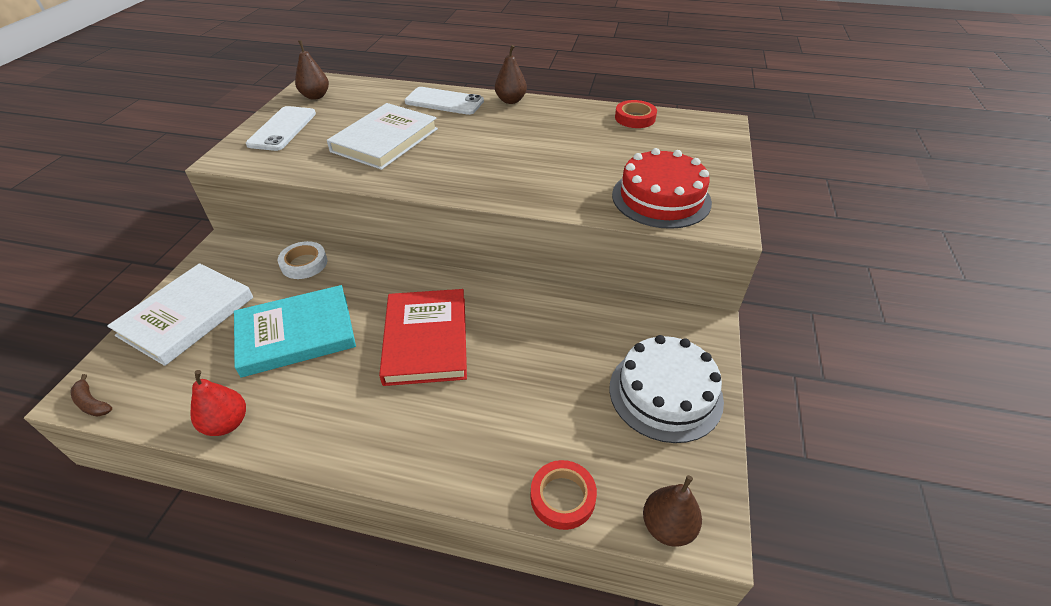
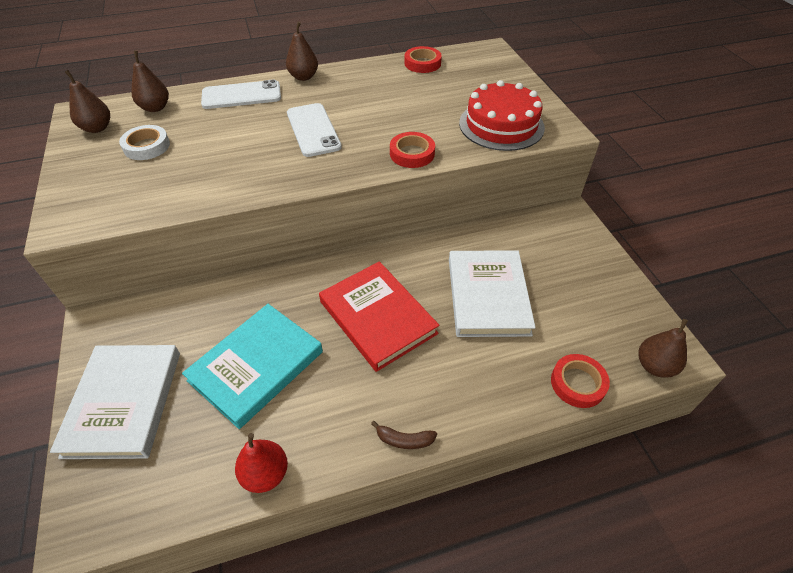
camera: 30 degrees left, 5 degrees up
(92, 403) = (101, 532): brown banana -> brown banana (404, 440)
(282, 129) = (96, 173): white phone -> white phone (313, 130)
(304, 263) = (202, 301): white tape -> white tape (146, 146)
(370, 93) = (155, 108): none -> brown pear
(385, 140) = (220, 150): white book -> white book (487, 296)
(543, 195) = (412, 154): none -> red tape
(665, 393) = (582, 276): white cake -> none

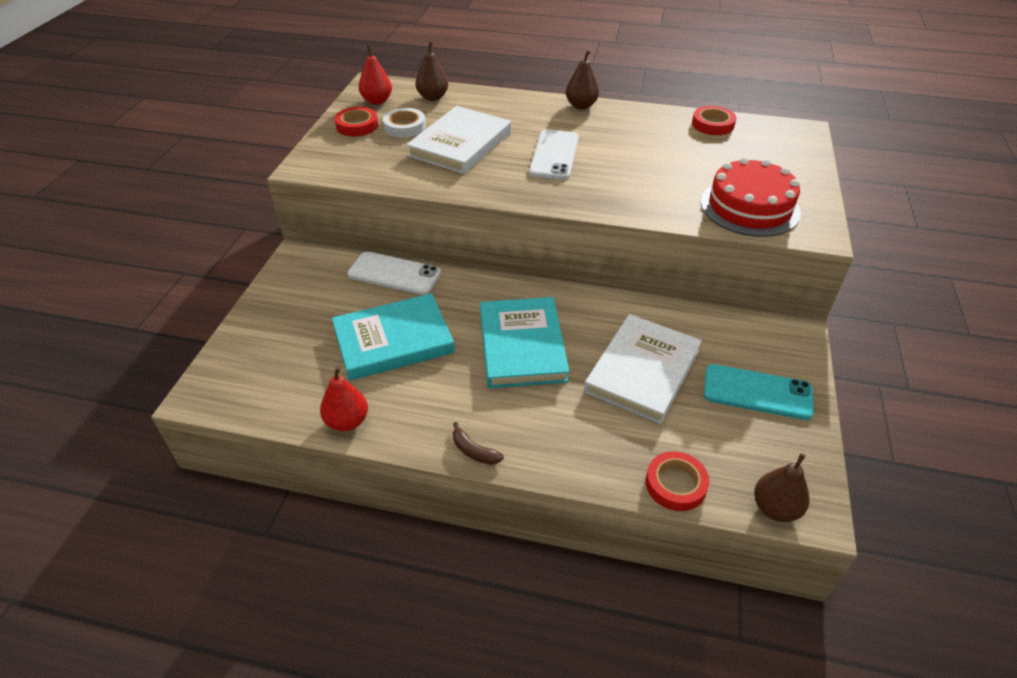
camera: 30 degrees right, 5 degrees down
(97, 128) = (377, 101): brown pear -> red pear
(124, 402) = (281, 324): white book -> white book (460, 144)
(241, 95) = (512, 107): white phone -> white phone (394, 274)
(377, 317) = (521, 346): red book -> turquoise book
(412, 154) = (632, 204): red tape -> red tape (357, 126)
(578, 275) = (757, 392): none -> turquoise phone

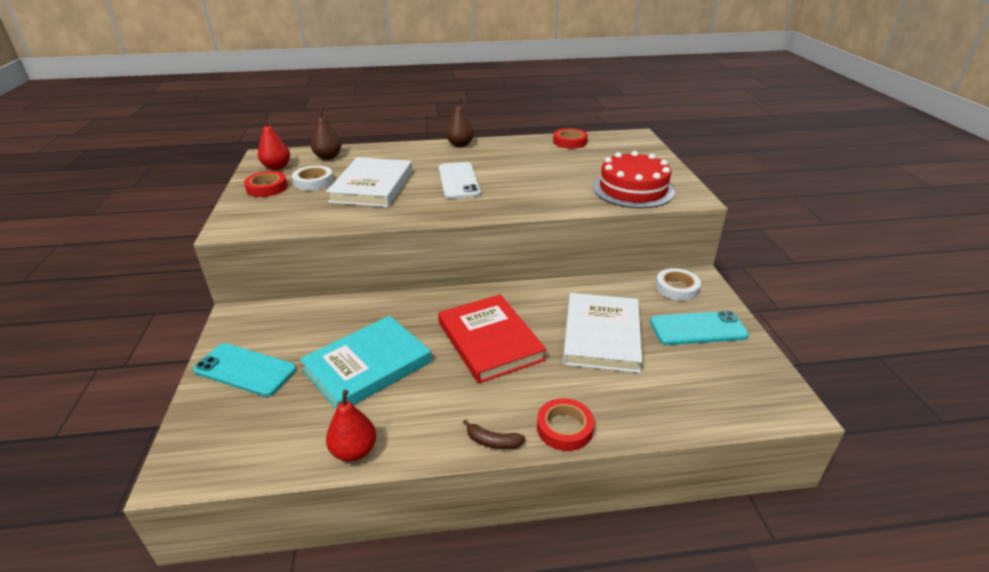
camera: 20 degrees left, 10 degrees down
(285, 315) = (245, 370): none -> turquoise phone
(394, 274) = (342, 309): white phone -> none
(521, 346) = (489, 341): turquoise book -> red book
(675, 484) = (680, 417): red tape -> red tape (564, 428)
(762, 337) = (677, 288): none -> white tape
(775, 508) = (765, 413): brown pear -> none

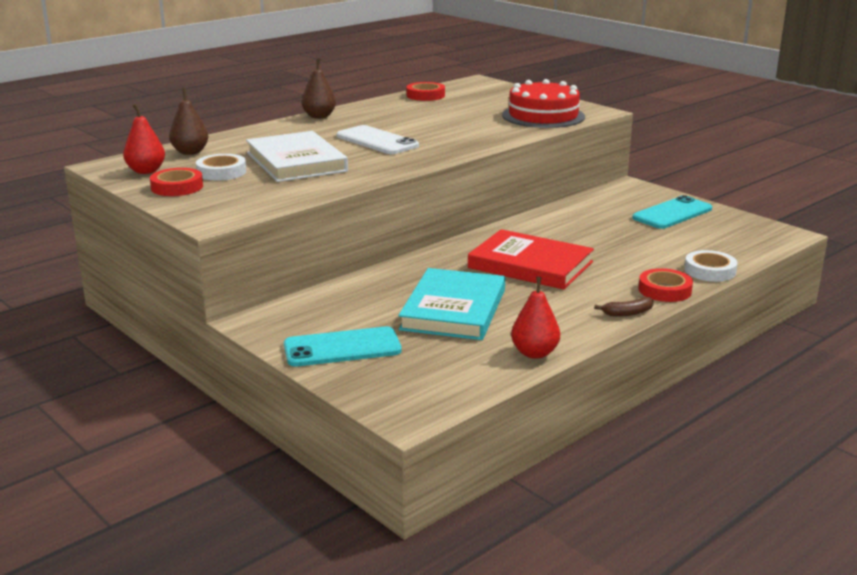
camera: 35 degrees left, 10 degrees down
(601, 335) = (610, 237): white book -> none
(677, 288) = (622, 195): white tape -> white tape (710, 271)

